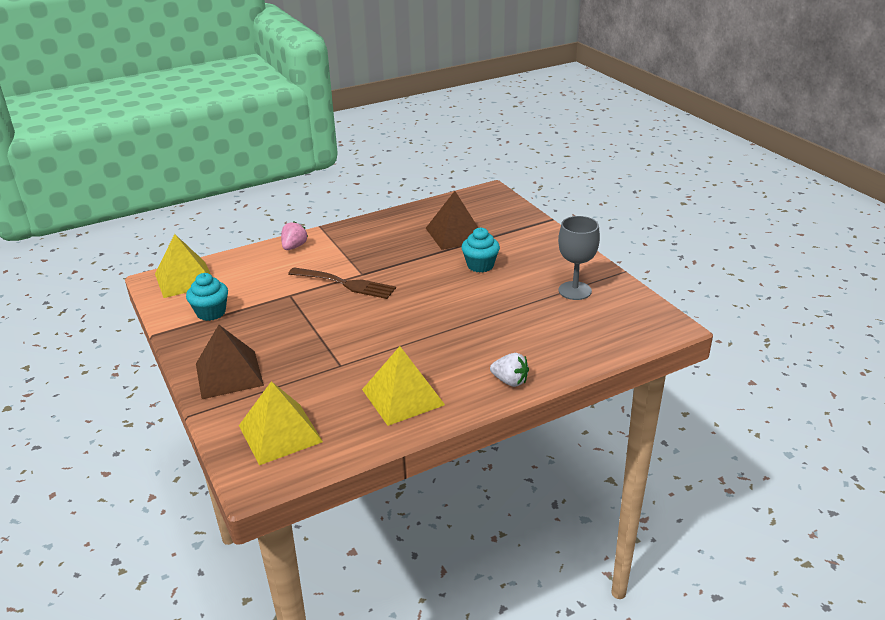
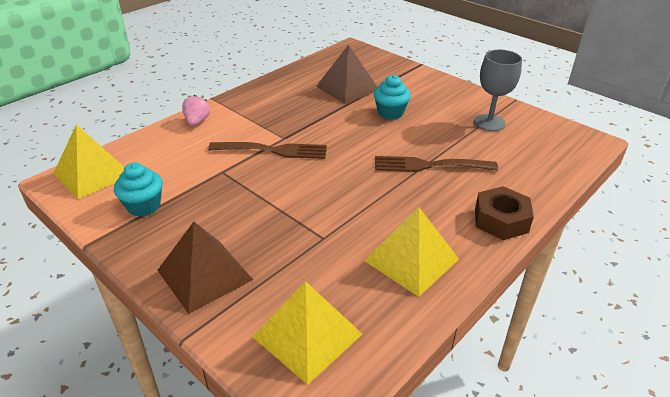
camera: 20 degrees left, 5 degrees up
(480, 321) = (429, 165): none -> brown fork
(510, 381) = (501, 220): white strawberry -> brown nut

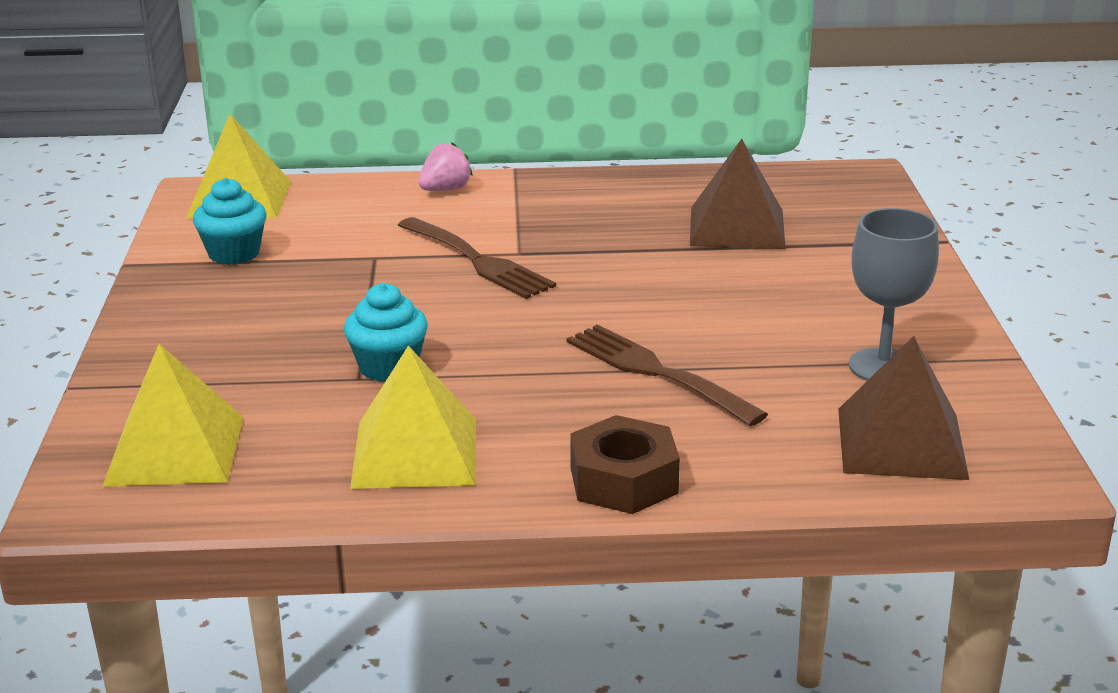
camera: 45 degrees right, 10 degrees down
(205, 274) = (180, 346): brown pyramid -> brown pyramid (901, 443)
(390, 113) = (737, 285): turquoise cupcake -> turquoise cupcake (388, 367)

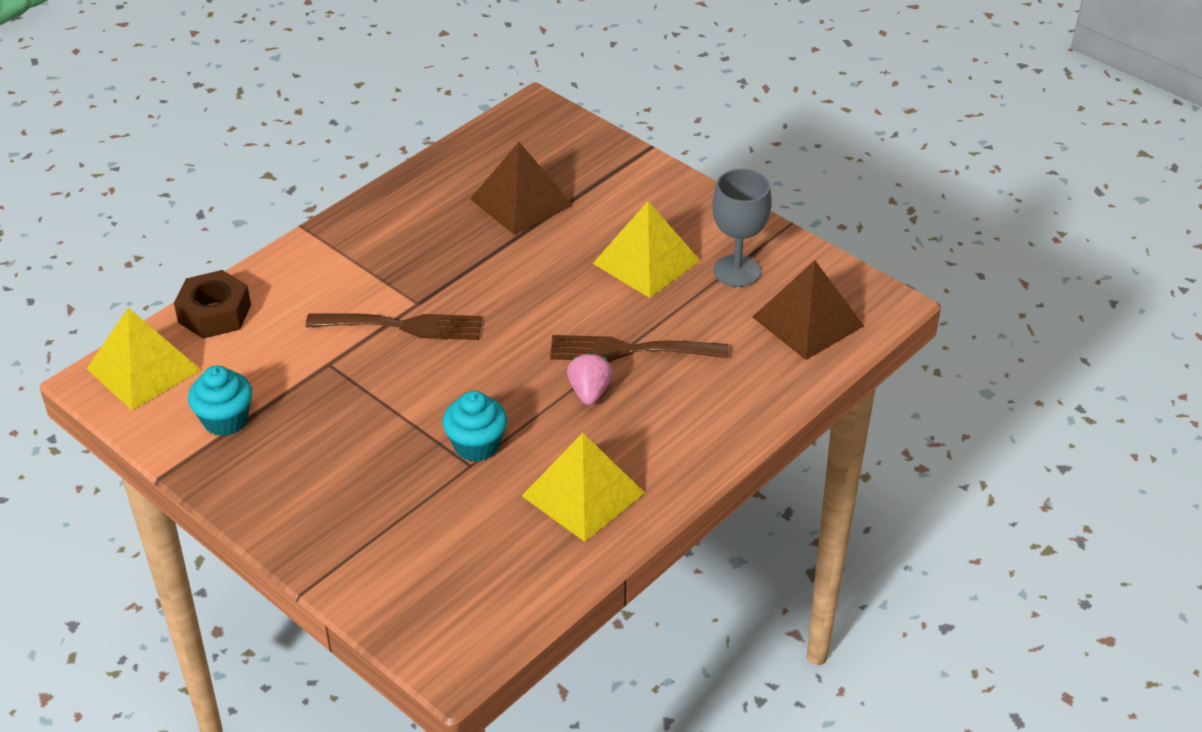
camera: 45 degrees left, 15 degrees up
(175, 450) = (446, 588): yellow pyramid -> yellow pyramid (646, 262)
(445, 190) = (283, 274): pink strawberry -> pink strawberry (589, 392)
(623, 480) = (713, 437): brown nut -> brown nut (214, 313)

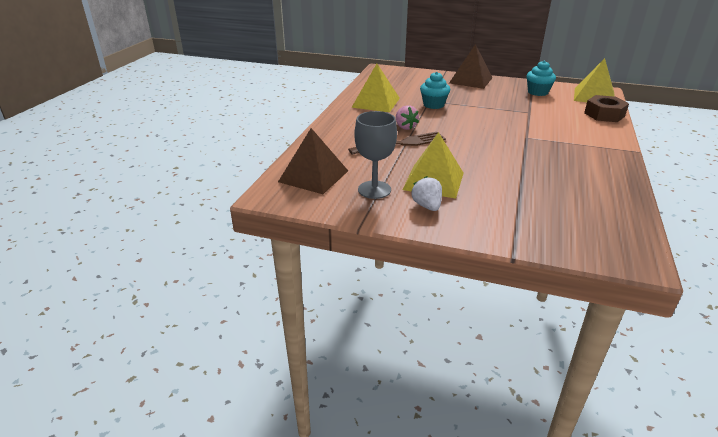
camera: 155 degrees right, 10 degrees down
(403, 326) = (519, 128): brown fork -> none
(521, 201) = (547, 192): brown pyramid -> brown pyramid (471, 80)
(688, 227) = (427, 206): none -> white strawberry

